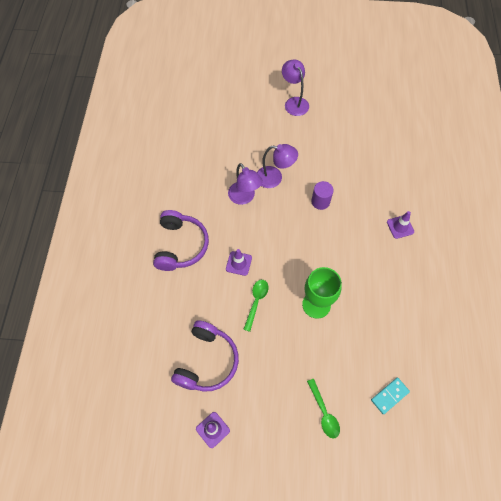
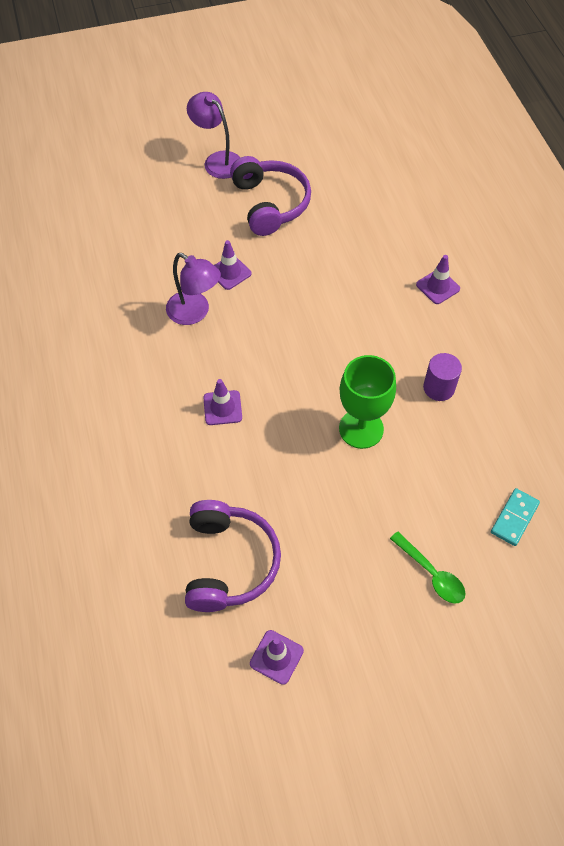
camera: 20 degrees left, 5 degrees down
(181, 245) = (122, 410): purple headphones -> purple headphones (270, 204)
(256, 302) = (271, 453): green spoon -> none
(274, 178) = (230, 272): purple lamp -> purple traffic cone
(320, 201) = (310, 286): purple cylinder -> purple cylinder (439, 388)

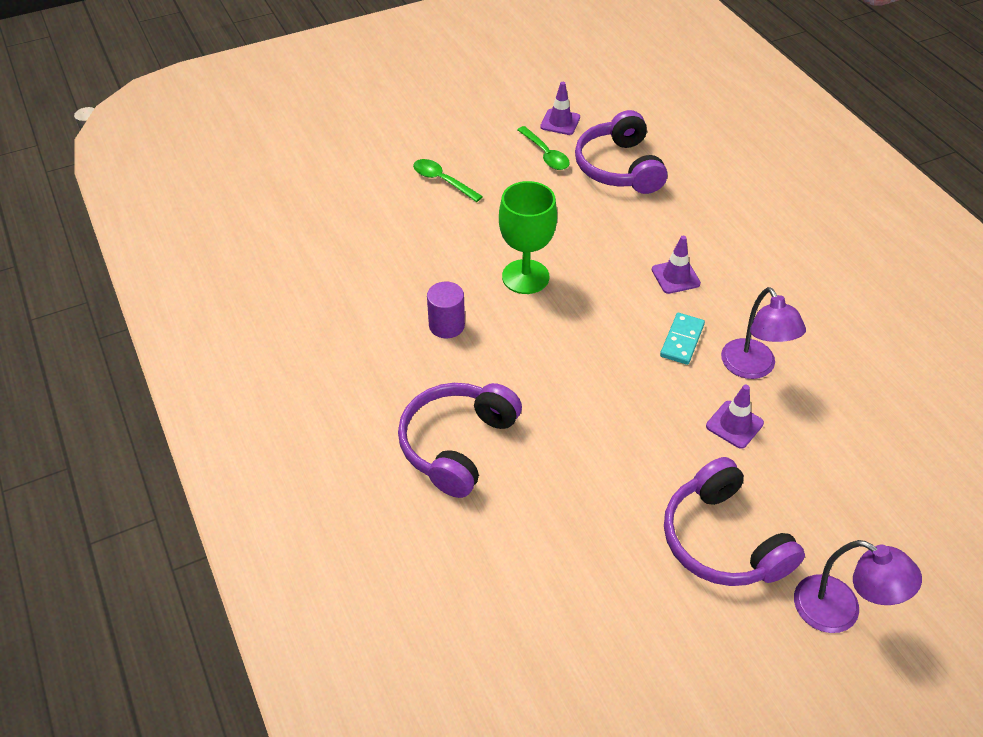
camera: 170 degrees right, 10 degrees down
(195, 313) = (753, 368): purple lamp -> purple lamp turned 135 degrees counterclockwise
(307, 599) = (545, 154): none -> green spoon
(438, 287) = (457, 444): purple traffic cone -> purple headphones
(514, 518) = (367, 226): turquoise domino -> turquoise domino (682, 340)

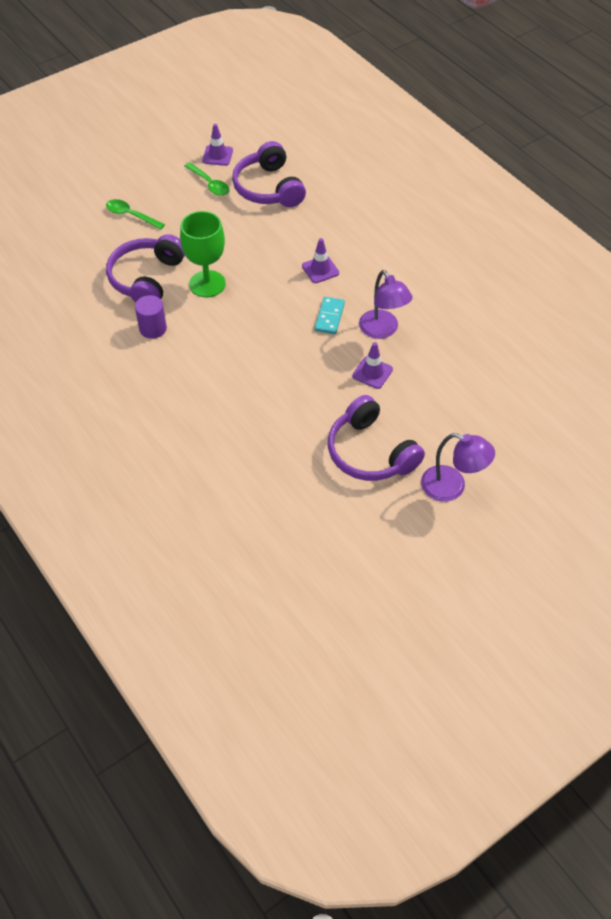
camera: 10 degrees left, 5 degrees up
(457, 444) = (174, 414): purple headphones -> purple headphones (146, 278)

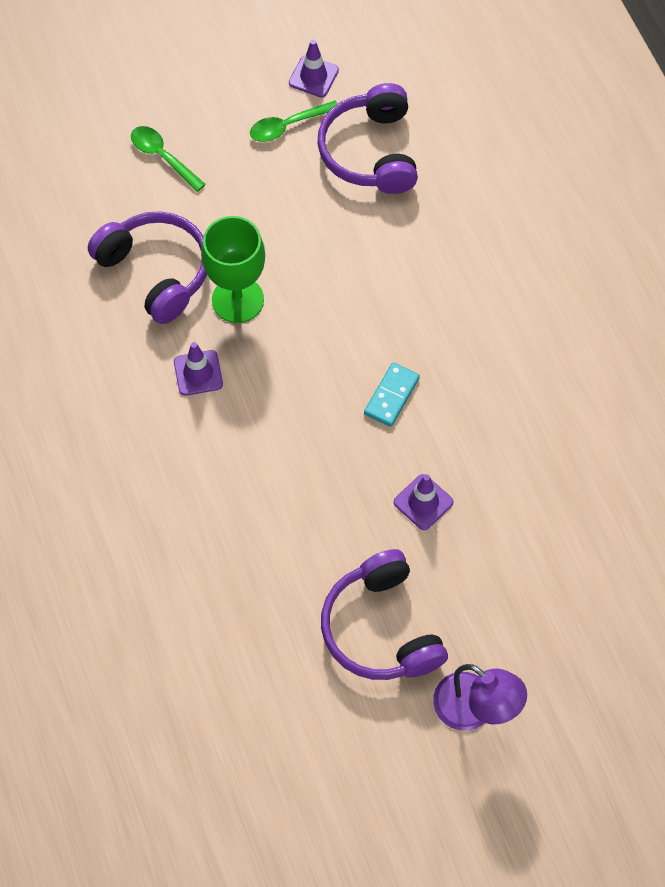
camera: 15 degrees right, 10 degrees up
(146, 278) = (156, 271): purple headphones -> purple headphones turned 105 degrees clockwise
(153, 328) = (144, 357): purple cylinder -> none
(209, 184) = (288, 126): green spoon -> green spoon turned 90 degrees clockwise
(320, 269) = (403, 312): purple traffic cone -> purple traffic cone (198, 373)
(382, 330) = (459, 436): purple lamp -> none

